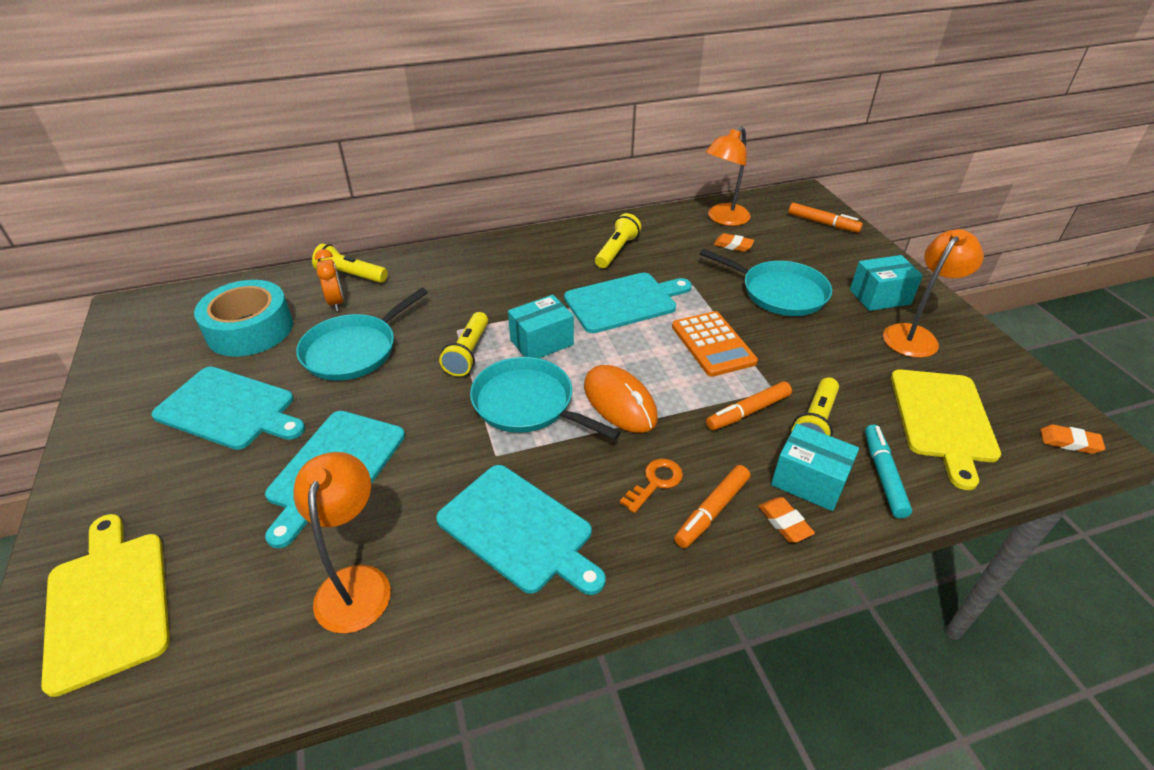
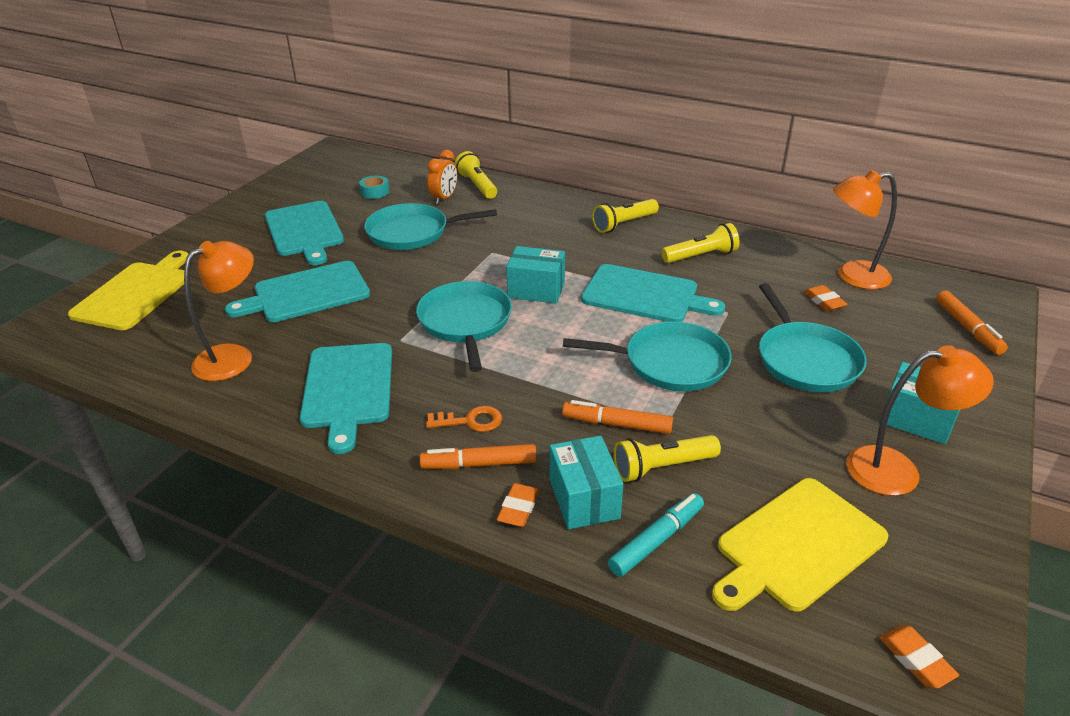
camera: 45 degrees right, 5 degrees down
(250, 329) = (375, 192): turquoise tape -> turquoise tape, size x0.42
(468, 353) = (476, 270): yellow flashlight -> yellow flashlight (623, 224)
(620, 402) = (528, 358): orange mouse -> none
(713, 344) = (669, 363): orange calculator -> turquoise pan

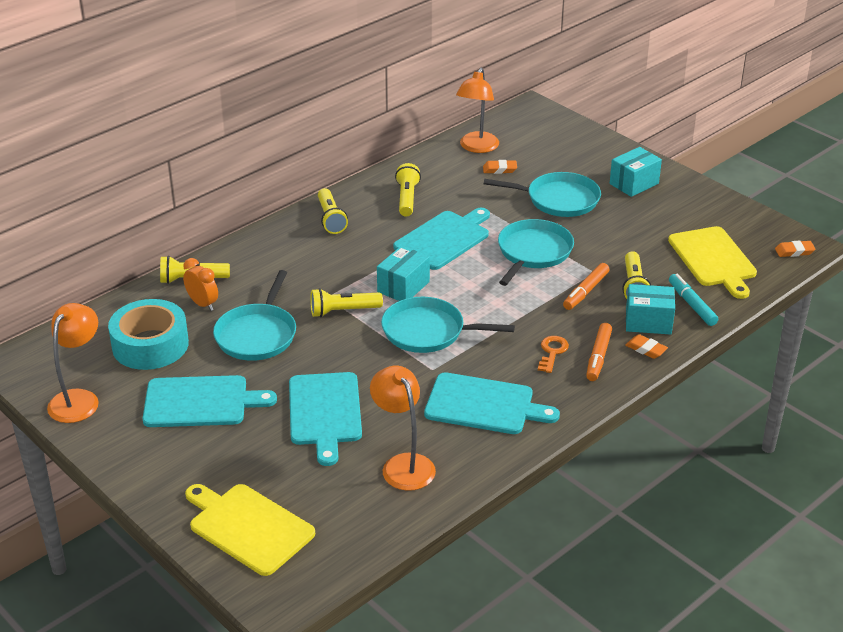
camera: 70 degrees left, 0 degrees up
(375, 192) = (150, 345): turquoise tape -> turquoise tape, size x2.38
(473, 266) = (343, 311): none -> yellow flashlight
(897, 470) = (671, 206): orange lamp -> orange lamp (79, 399)
(967, 328) = (560, 131): orange marker -> none

